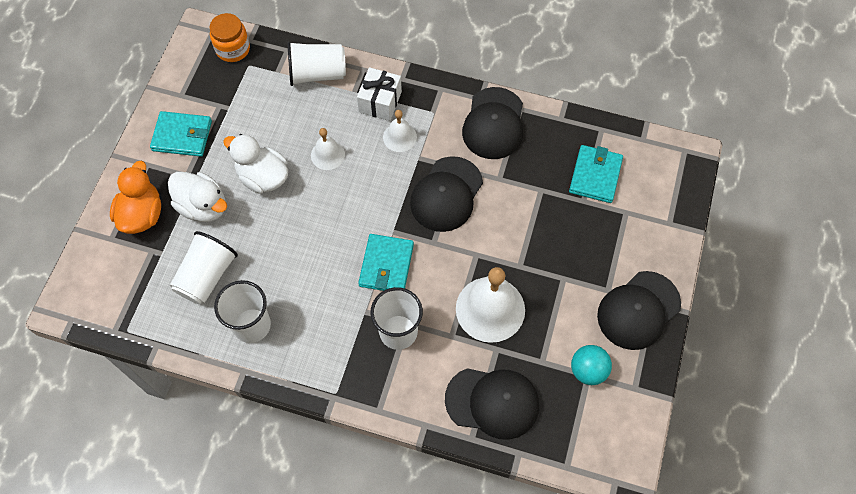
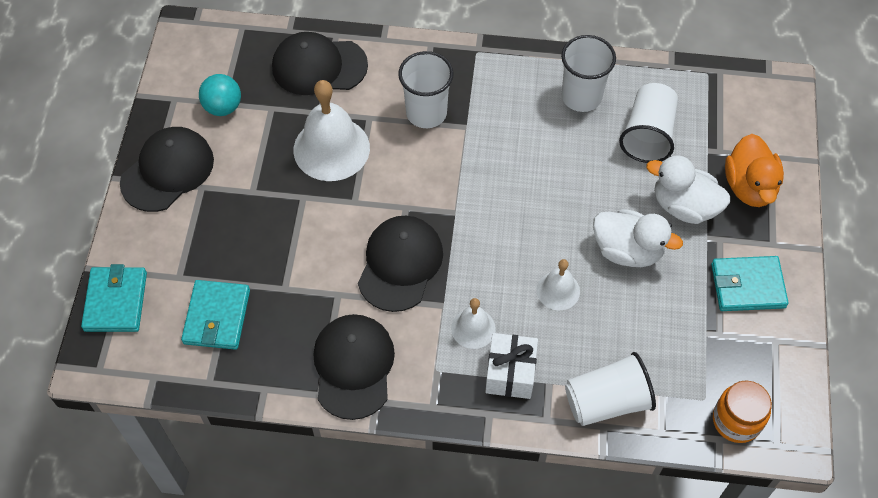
camera: 170 degrees right, 5 degrees down
(386, 265) = (454, 175): turquoise wallet -> turquoise wallet (115, 301)

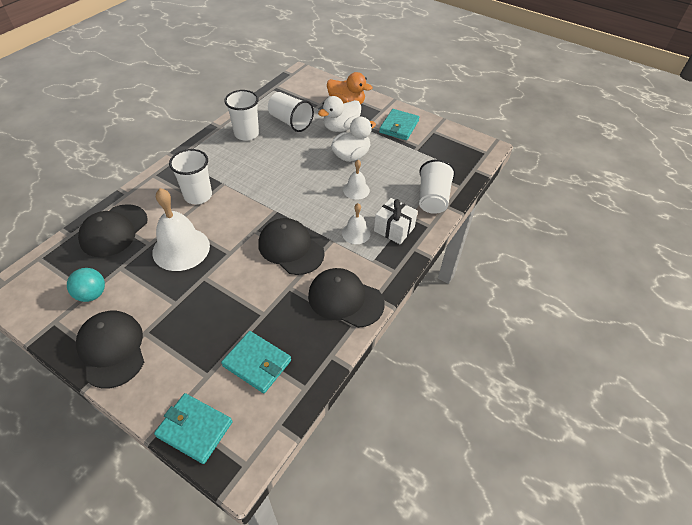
camera: 65 degrees left, 10 degrees down
(736, 420) = (467, 160): orange jar -> none

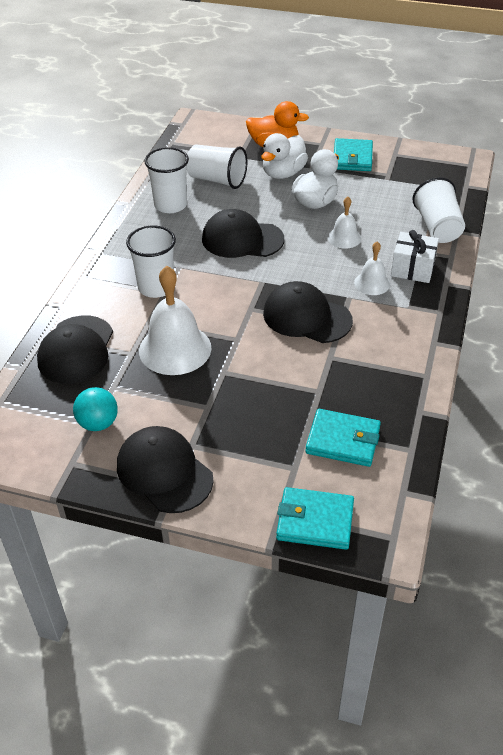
camera: 15 degrees left, 5 degrees down
(345, 299) = (401, 353): black cap -> black cap (242, 239)

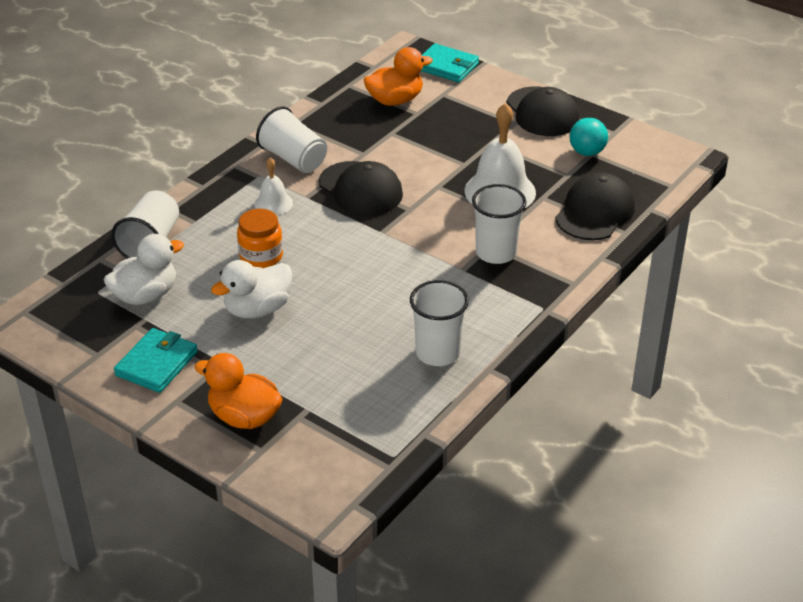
camera: 160 degrees left, 5 degrees down
(217, 180) = (358, 376): white cup -> white cup (294, 159)
(242, 239) = (375, 283): black cap -> none
(283, 173) = (265, 363): white duck -> white duck (145, 295)
(343, 440) = (395, 100): turquoise wallet -> orange duck
(344, 238) = (261, 256): white bell -> orange jar
(412, 269) = (221, 207): white gift -> none

